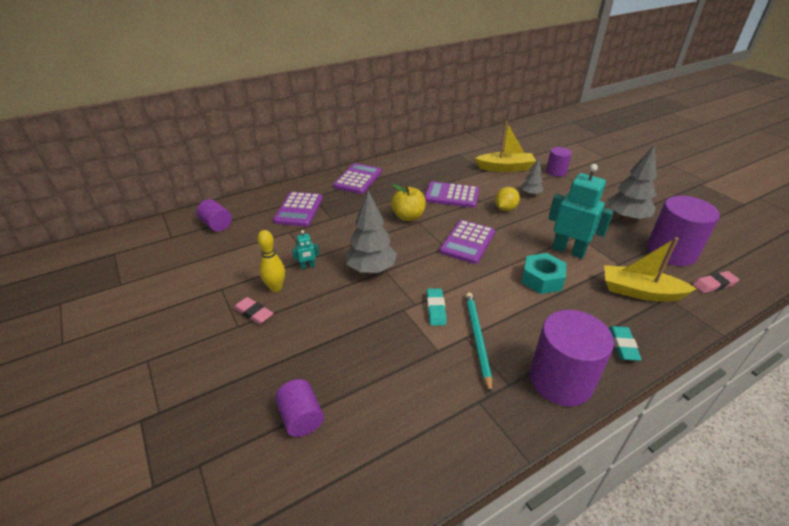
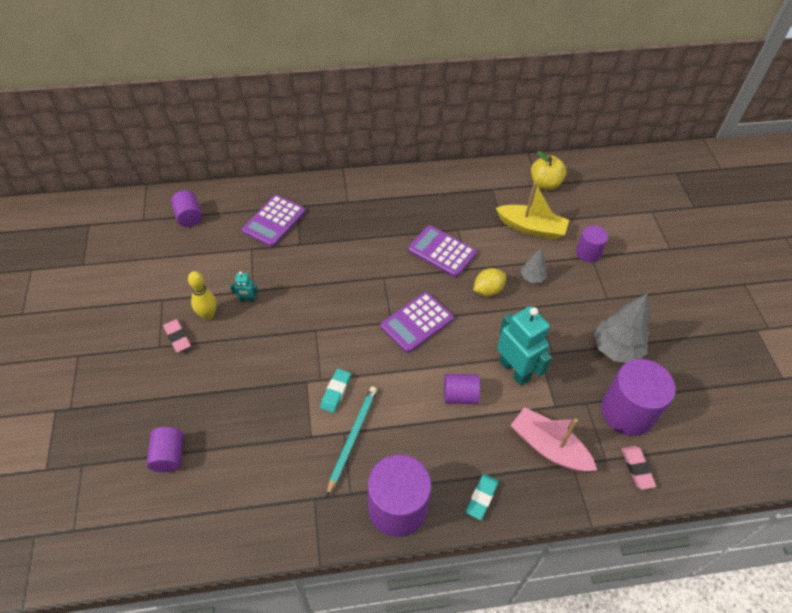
camera: 20 degrees right, 15 degrees up
(358, 179) = (355, 195): purple calculator -> none
(371, 269) = (303, 323): grey tree -> none
(408, 216) = (377, 267): yellow apple -> yellow apple (545, 184)
(542, 279) = (460, 395): turquoise nut -> purple cylinder
(640, 292) = (549, 447): yellow boat -> pink boat
(714, 284) = (637, 468): pink eraser -> pink eraser turned 75 degrees clockwise

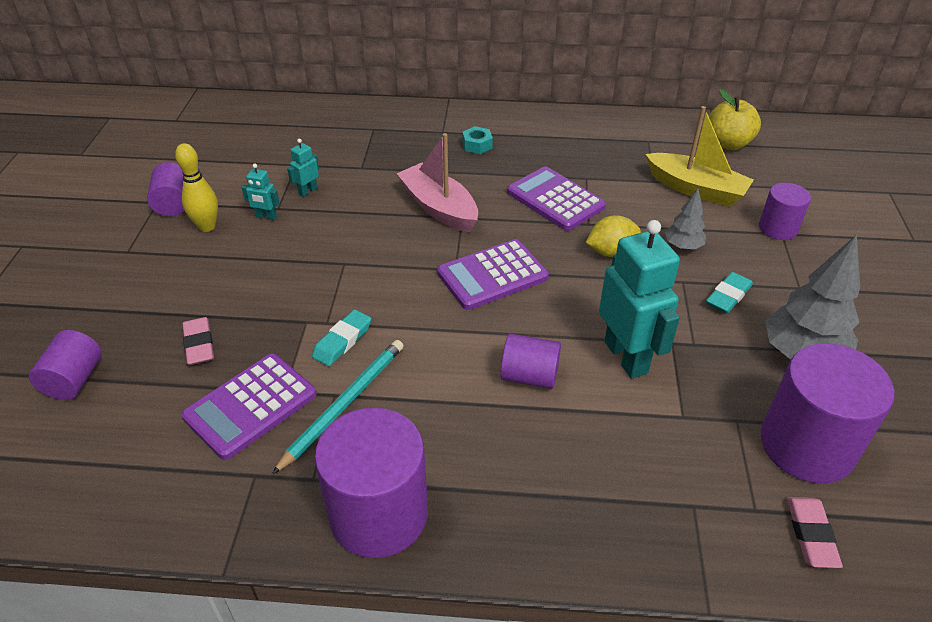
camera: 15 degrees right, 10 degrees down
(177, 337) = (155, 245): pink eraser -> pink eraser (199, 344)
(189, 217) = (232, 124): purple cylinder -> purple cylinder (174, 204)
(269, 272) = (308, 191): none -> turquoise robot
(274, 221) = (337, 140): purple calculator -> purple calculator (250, 406)
(376, 211) = (477, 145): none -> turquoise nut
(481, 497) = (522, 526): turquoise eraser -> turquoise eraser (728, 296)
(549, 447) = (658, 473): pink boat -> pink boat (439, 208)

